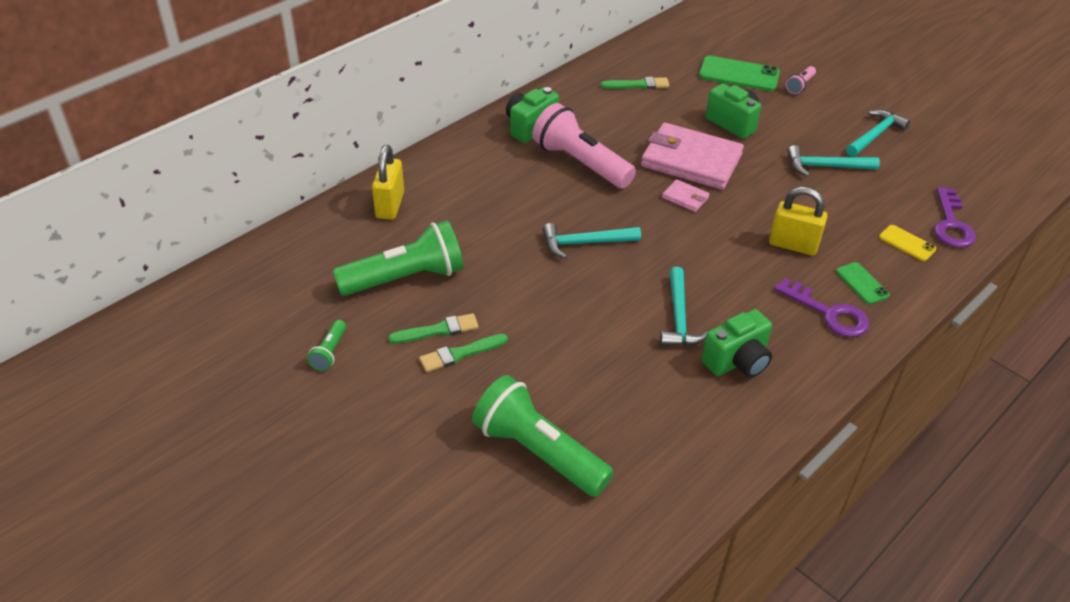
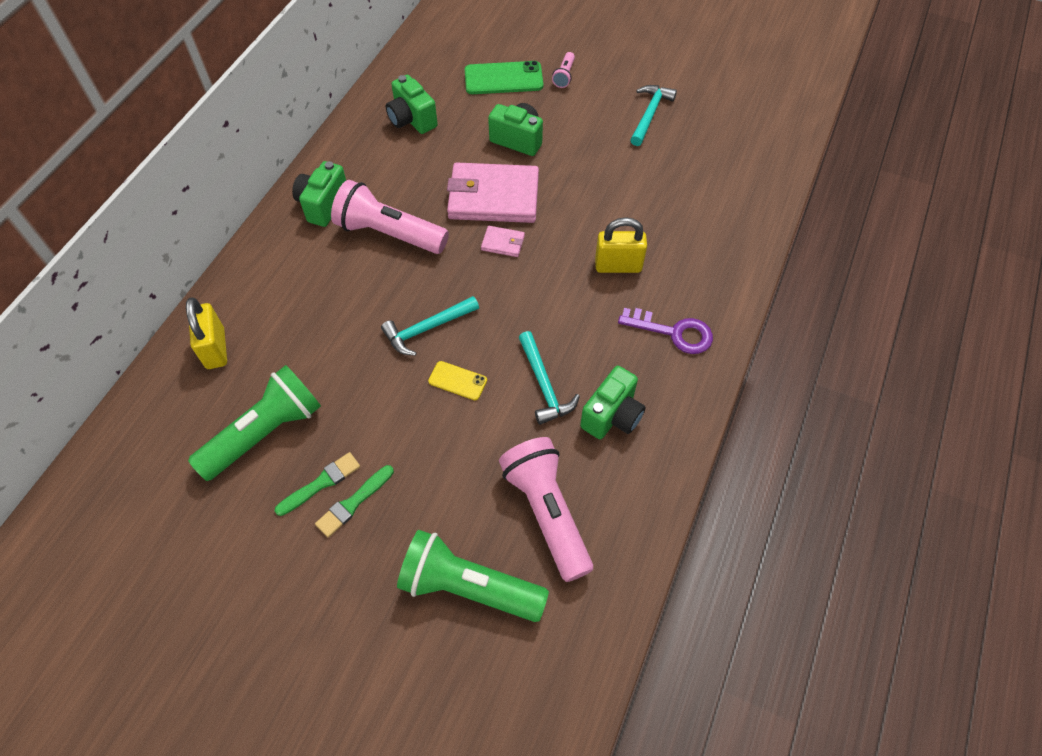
camera: 20 degrees left, 15 degrees up
(329, 352) = (221, 550): green flashlight -> none
(638, 85) = (412, 120): green brush -> green camera
(639, 418) = (547, 512): none -> pink flashlight
(825, 166) = (617, 165): turquoise hammer -> none
(862, 283) = (691, 289): green phone -> none
(907, 243) = (715, 230): yellow phone -> yellow phone (457, 381)
(951, 224) = (746, 196): purple key -> none

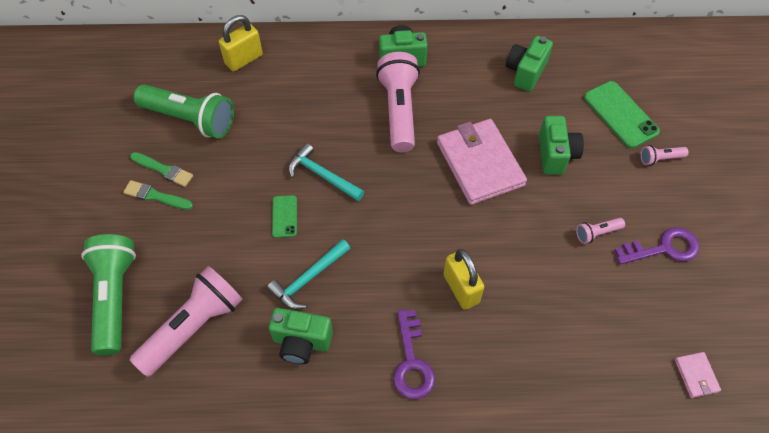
camera: 65 degrees right, 0 degrees up
(457, 381) = (284, 216): yellow phone -> green phone
(503, 243) = (435, 191): pink wallet -> pink wallet (696, 375)
(613, 149) = (597, 233): none -> pink flashlight
(650, 114) = (664, 248): turquoise hammer -> purple key

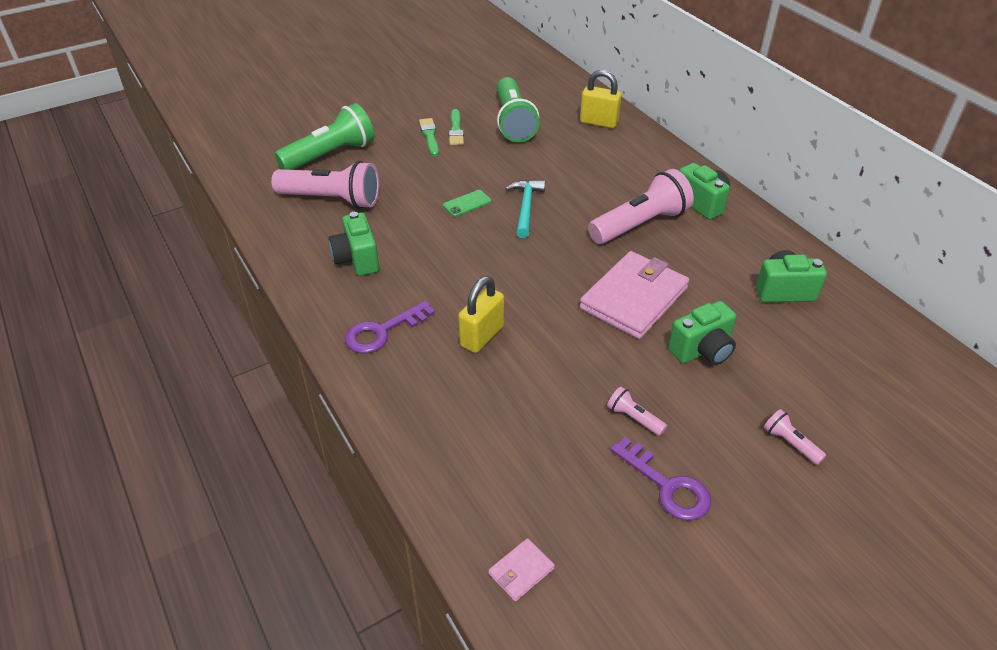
camera: 60 degrees right, 15 degrees down
(308, 279) = (418, 239): turquoise hammer -> none
(620, 114) = (814, 386): green phone -> none

